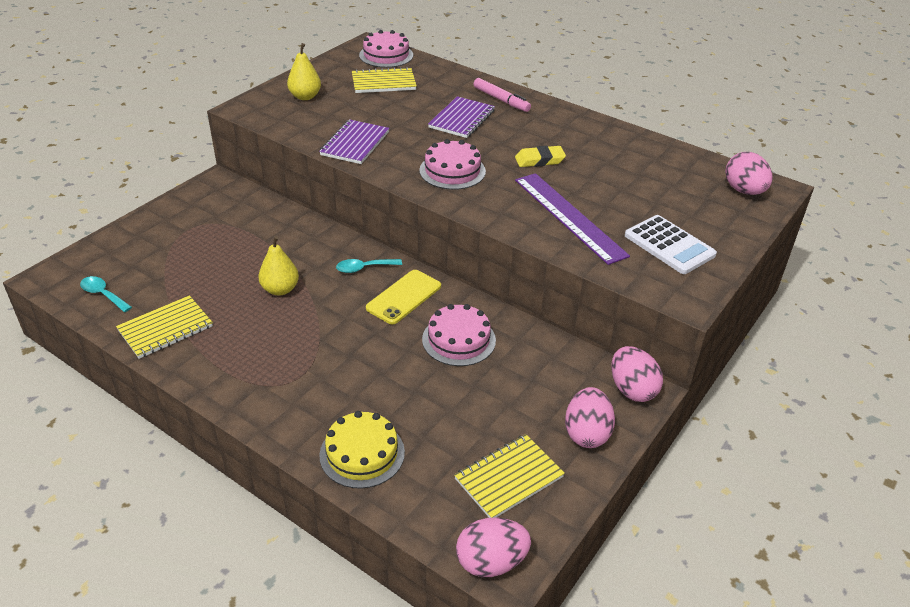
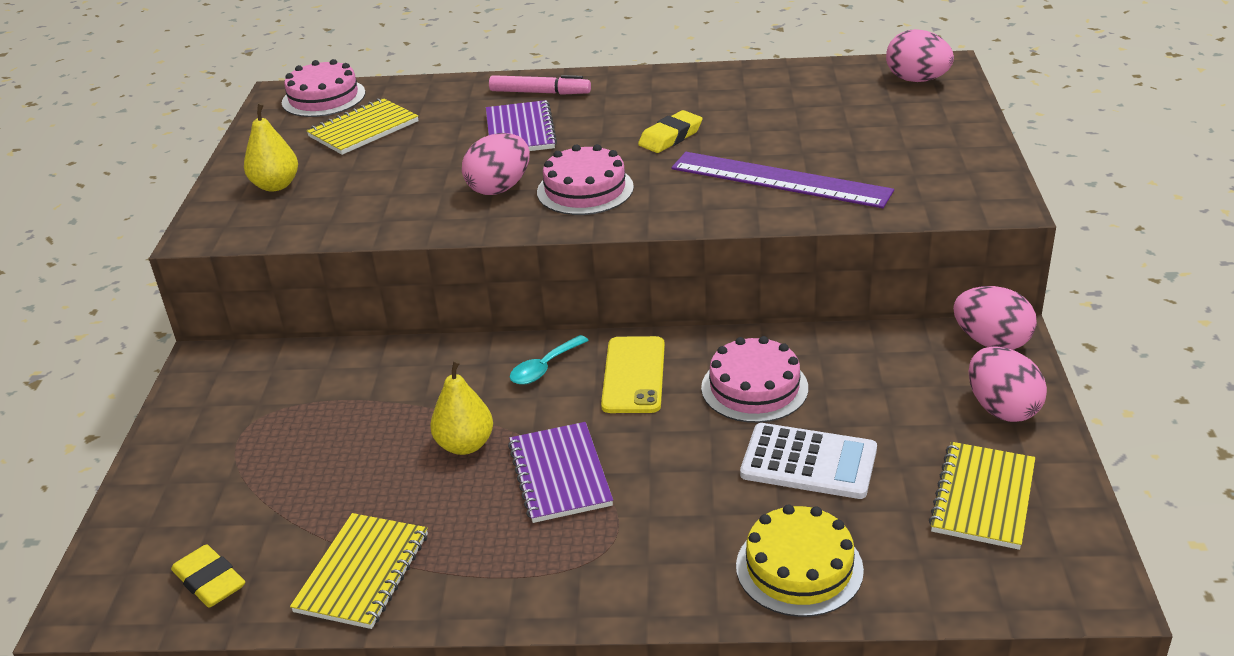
camera: 30 degrees left, 5 degrees down
(103, 294) = (210, 581): turquoise spoon -> yellow eraser
(355, 144) = (421, 211): purple notebook -> purple notebook (560, 474)
(491, 562) = (1070, 591): pink egg -> pink egg (499, 188)
(669, 245) = (916, 162): white calculator -> white calculator (808, 462)

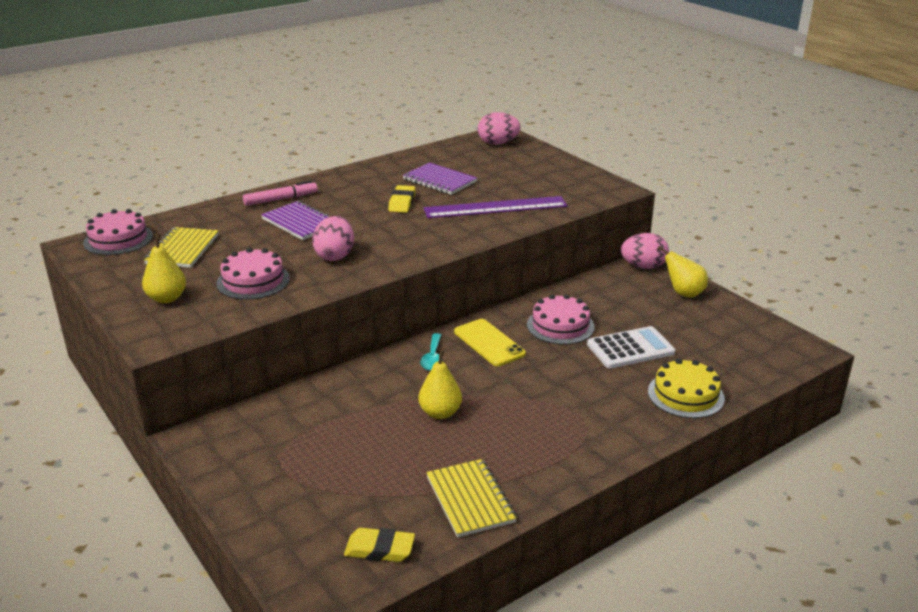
camera: 40 degrees left, 5 degrees down
(560, 474) = (515, 405): purple notebook -> purple notebook (440, 181)
(585, 189) = (391, 242): pink cake -> pink cake (253, 281)
(983, 497) = (723, 333): yellow notebook -> none
(1002, 408) = (683, 293): pink egg -> yellow pear

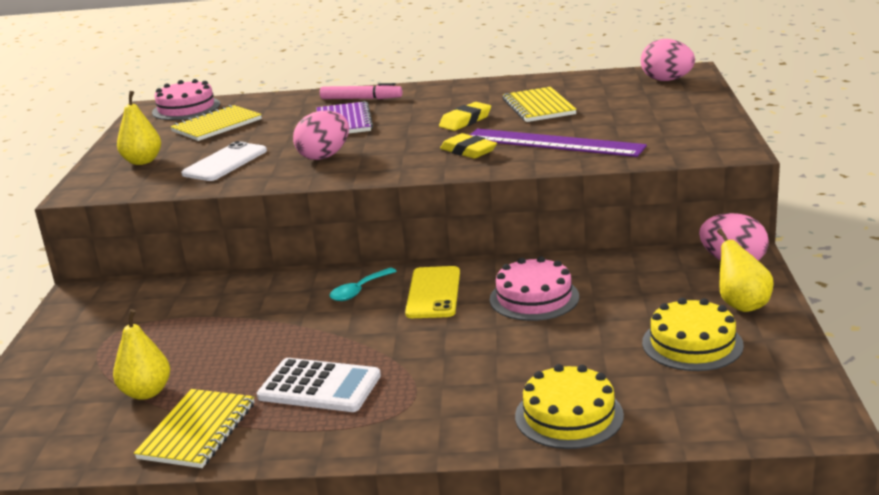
camera: 40 degrees right, 5 degrees down
(253, 281) = (225, 162): pink cake -> white phone
(379, 549) = (67, 441): yellow eraser -> yellow eraser (468, 151)
(440, 181) = (538, 107): purple notebook -> yellow notebook
(440, 413) = (290, 343): yellow pear -> yellow pear (146, 392)
(630, 348) = (578, 345): white calculator -> white calculator (319, 386)
(690, 326) = (692, 344): none -> yellow cake

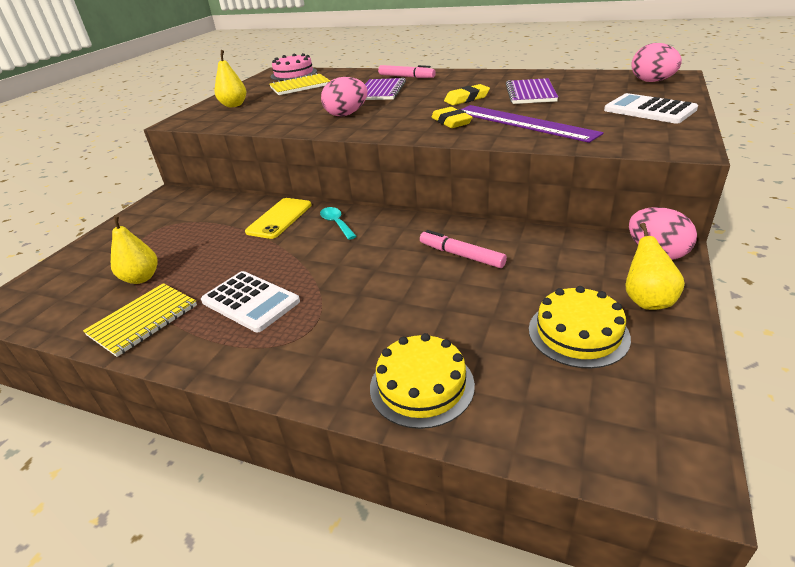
camera: 20 degrees right, 10 degrees up
(225, 162) = (280, 111): white phone -> none
(359, 291) = (336, 223): turquoise spoon -> turquoise spoon turned 90 degrees clockwise
(433, 293) = (387, 235): yellow phone -> yellow phone (279, 218)
(534, 298) = (461, 255): pink cake -> pink marker
(538, 107) = (530, 93): yellow notebook -> purple notebook
(680, 114) = (649, 110): none -> white calculator

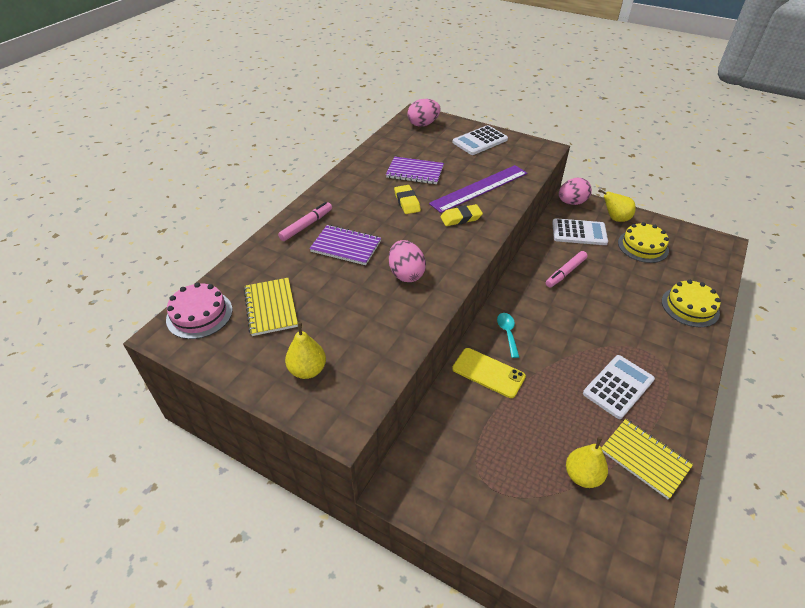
camera: 85 degrees left, 10 degrees up
(336, 223) = (507, 333): turquoise spoon -> turquoise spoon turned 105 degrees clockwise
(570, 263) = (579, 232): none -> white calculator

